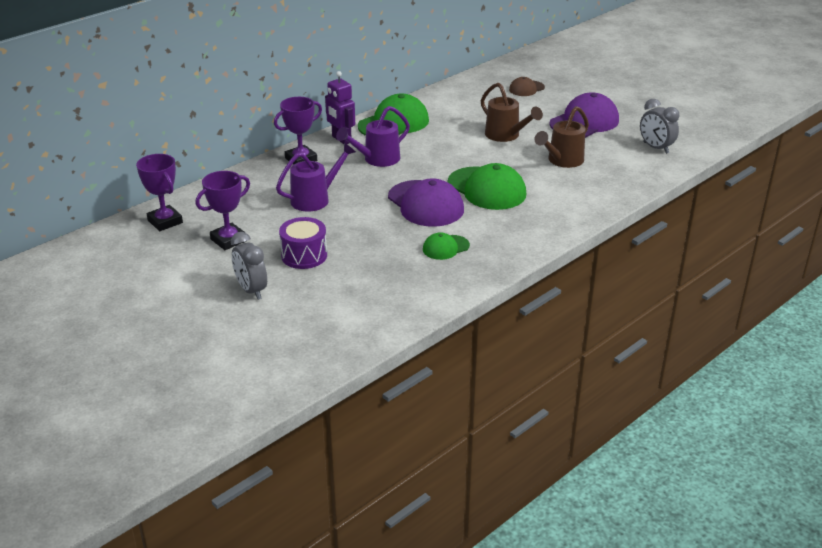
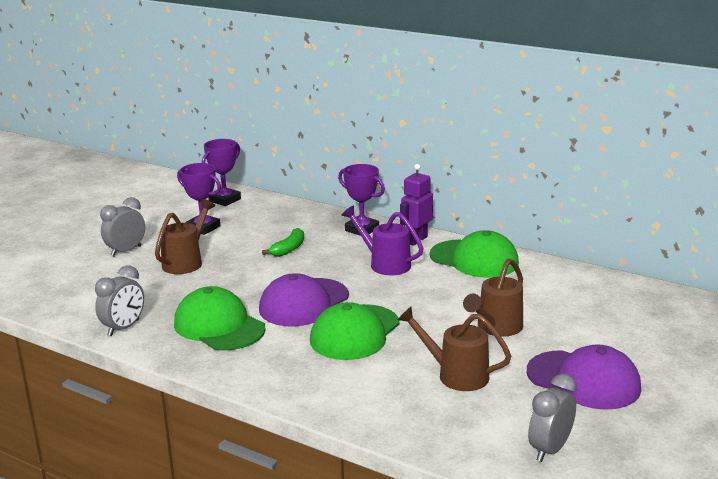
camera: 75 degrees right, 10 degrees down
(304, 255) = (186, 262): purple drum -> brown watering can
(315, 199) = (288, 249): purple watering can -> green banana
(423, 297) = (123, 328): none -> grey clock
(445, 247) = (219, 326): green cap -> green cap, size x1.90
(526, 88) = (646, 326): brown cap -> none

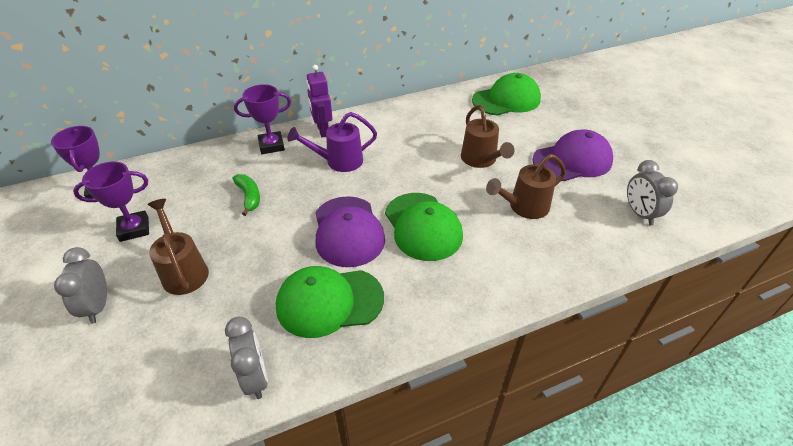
camera: 55 degrees left, 20 degrees up
(474, 259) = (382, 122): green cap -> green cap (506, 100)

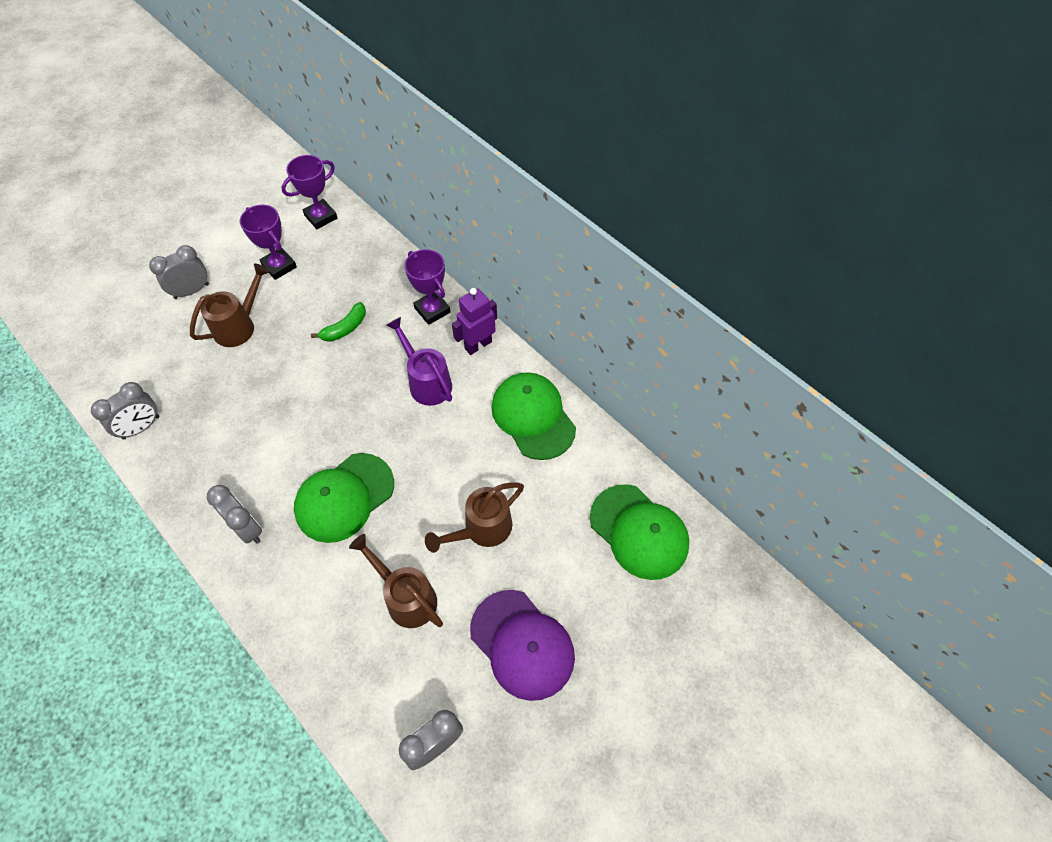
camera: 70 degrees right, 15 degrees up
(329, 302) = (226, 449): green cap -> green cap (533, 417)
(348, 231) = (319, 431): purple cap -> none
(426, 297) = (247, 528): none -> grey clock

